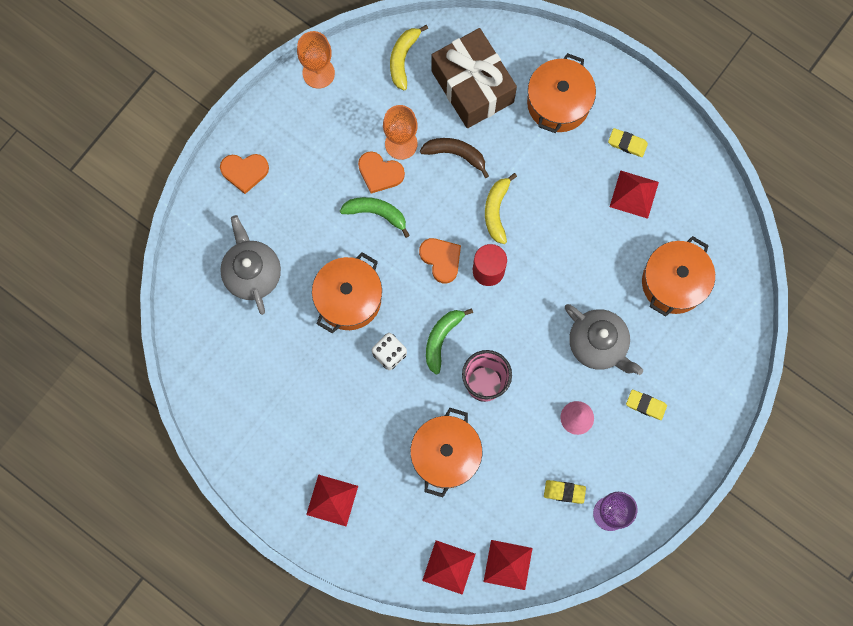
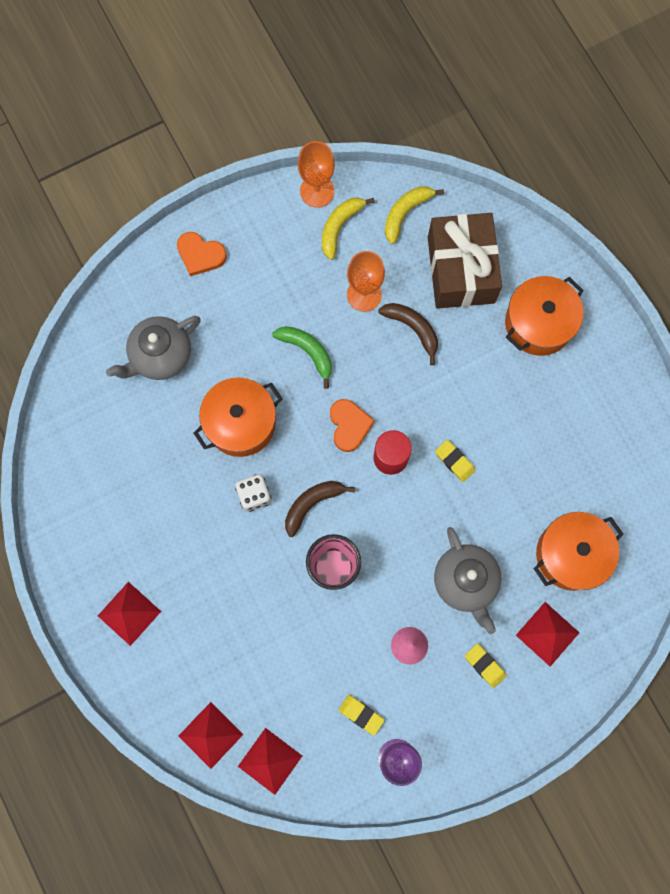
camera: 25 degrees right, 0 degrees up
(252, 273) = (160, 356): grey teapot -> grey teapot turned 135 degrees counterclockwise
(380, 173) = (330, 314): orange heart -> none
(441, 339) = (312, 504): green banana -> brown banana
(445, 455) = (261, 621): orange pot -> none
(496, 211) = (426, 402): yellow banana -> yellow banana (340, 227)
(627, 144) = (589, 394): yellow eraser -> yellow eraser (454, 461)
(634, 194) = (572, 447): red pyramid -> red pyramid (547, 634)

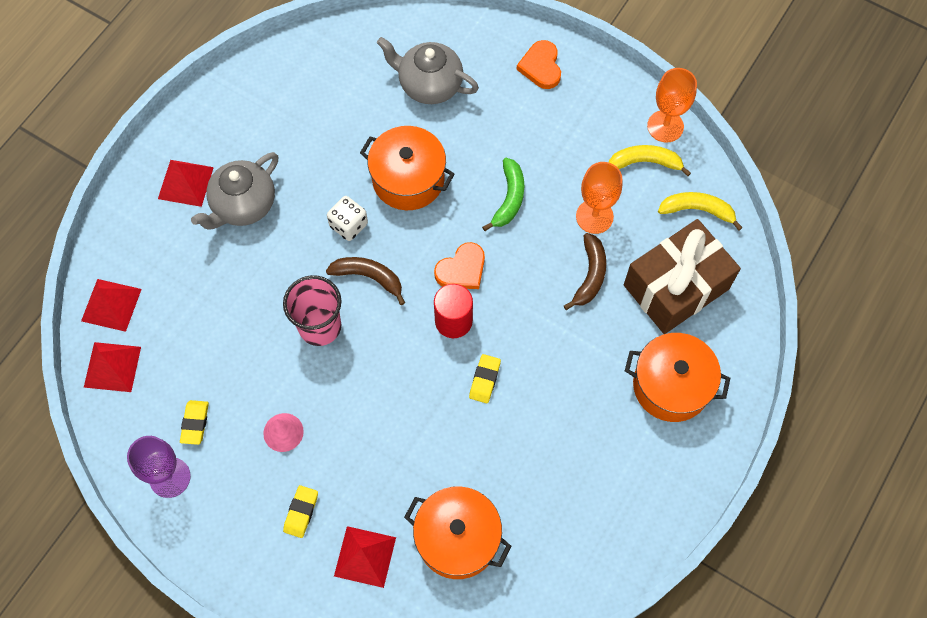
camera: 60 degrees right, 10 degrees down
(465, 581) = (373, 451): grey teapot -> grey teapot (243, 205)

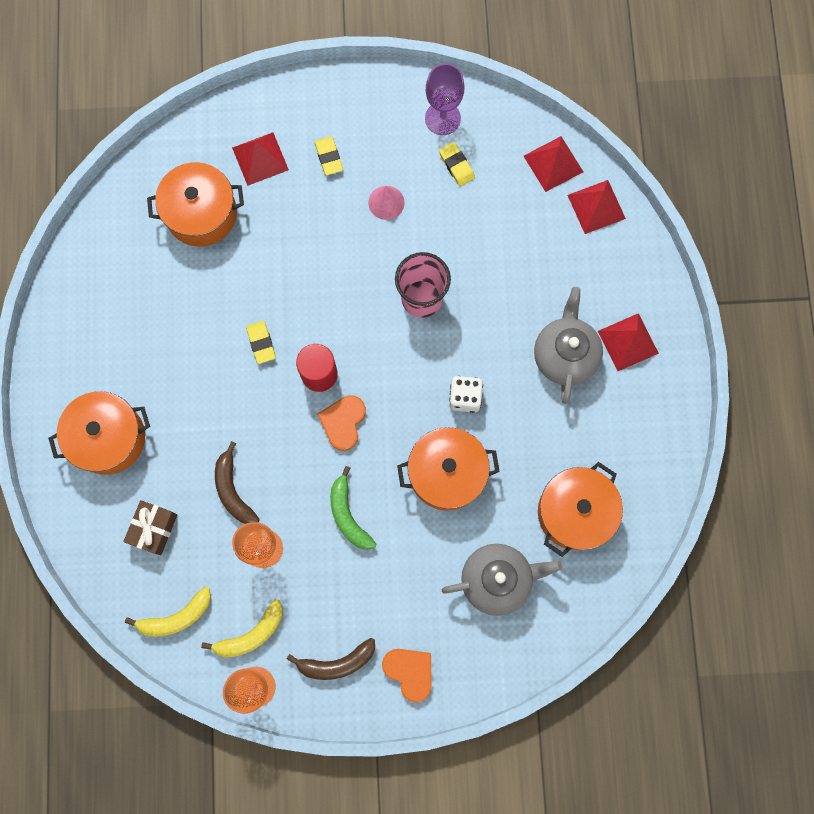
camera: 145 degrees right, 10 degrees up
(334, 92) = (575, 512): none -> orange pot
(369, 277) = (414, 364): brown banana -> brown banana (337, 662)
(676, 287) = (154, 529): brown gift -> brown gift, size x0.51

